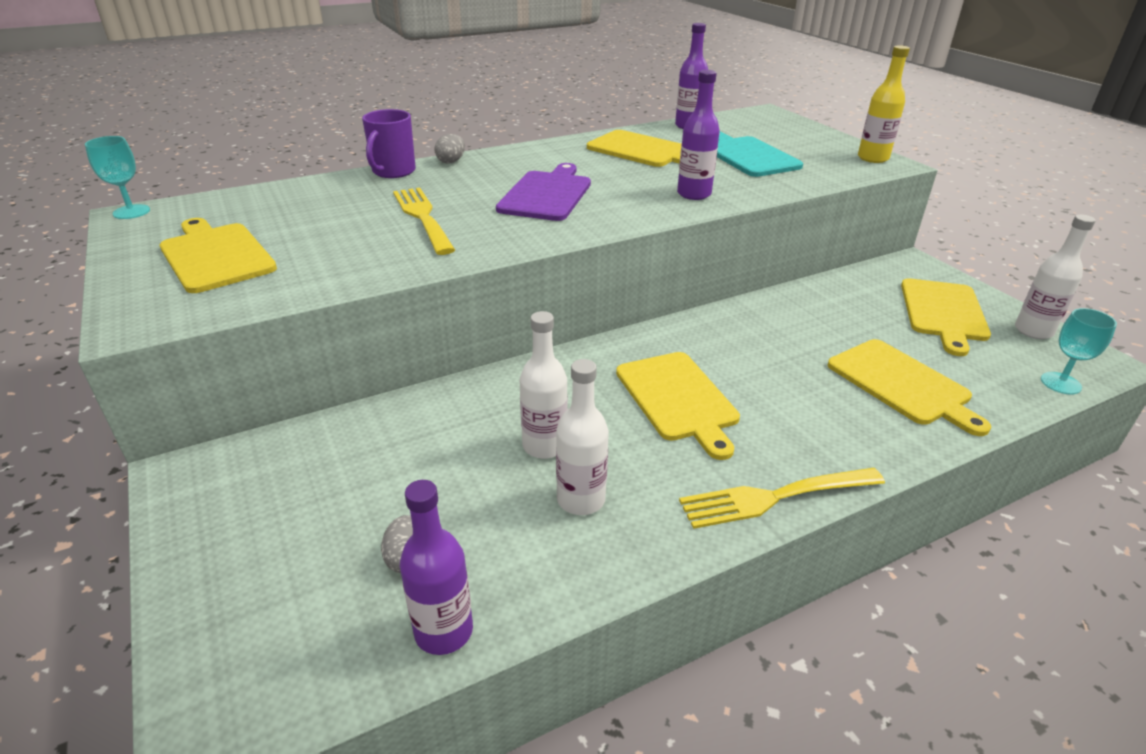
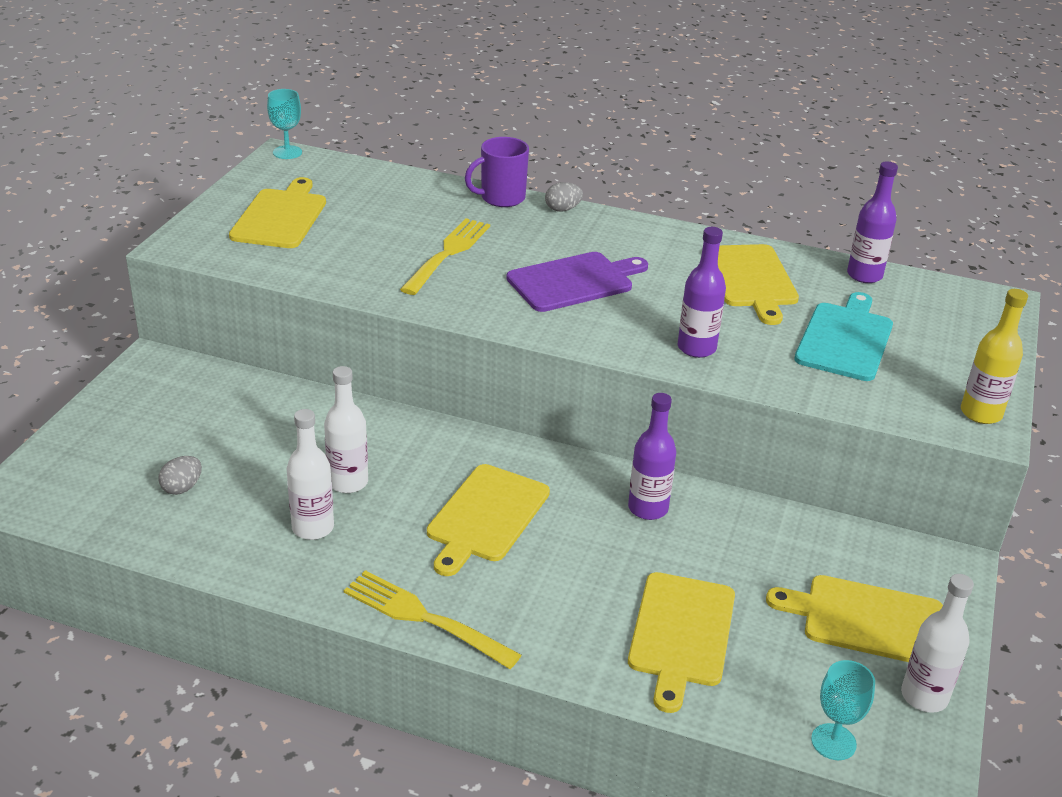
camera: 45 degrees right, 0 degrees up
(444, 631) = (145, 534): purple bottle -> purple bottle (648, 508)
(943, 312) = (866, 620): yellow cutting board -> yellow cutting board turned 45 degrees clockwise

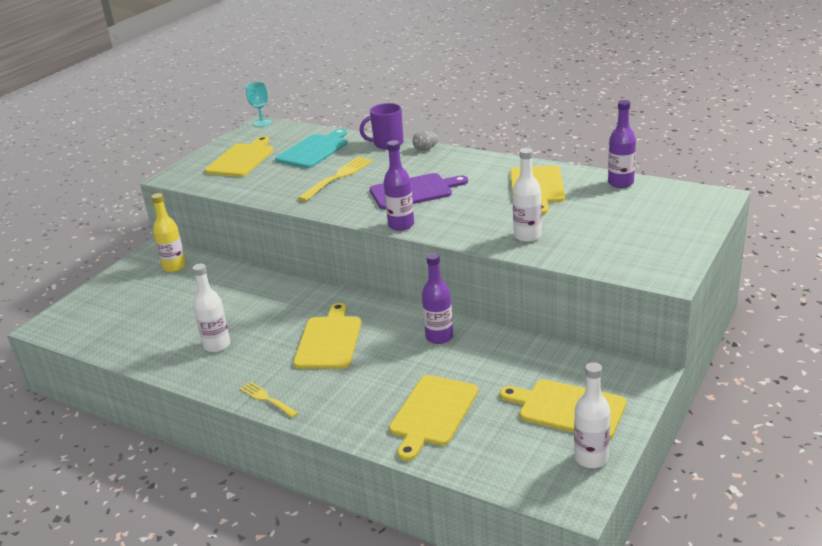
camera: 15 degrees right, 5 degrees down
(182, 488) = (147, 322): grey egg -> none
(348, 482) = (249, 319): white bottle -> white bottle (527, 236)
(426, 618) = (267, 399): yellow fork -> yellow fork, size x0.60
(486, 516) = (329, 340): yellow cutting board -> yellow cutting board turned 150 degrees clockwise
(696, 348) = (480, 229): purple bottle -> purple bottle (401, 225)
(833, 742) = (513, 483): turquoise goblet -> none
(845, 339) = (588, 222): turquoise cutting board -> turquoise cutting board (314, 150)
(981, 413) = (668, 267): yellow bottle -> yellow bottle (174, 267)

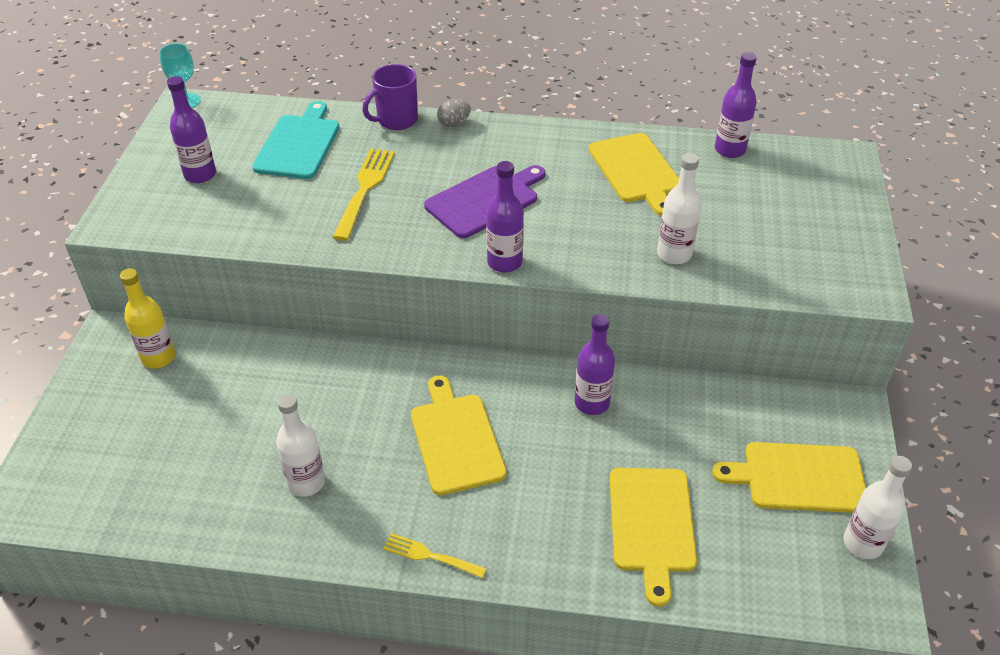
camera: 25 degrees left, 15 degrees up
(242, 159) = (200, 175): yellow cutting board -> purple bottle

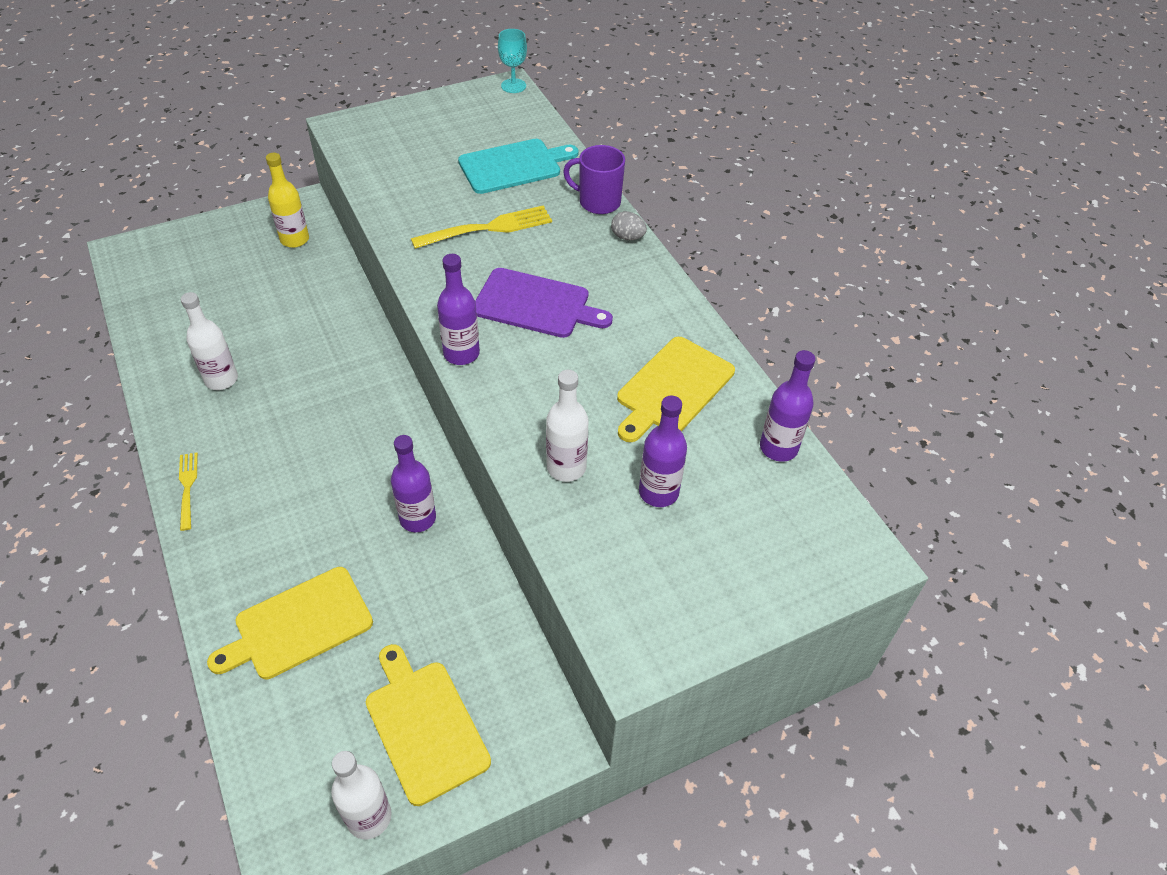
camera: 55 degrees right, 5 degrees up
(200, 175) = (431, 137): purple bottle -> purple bottle (658, 492)
(456, 439) = (317, 445): yellow cutting board -> none

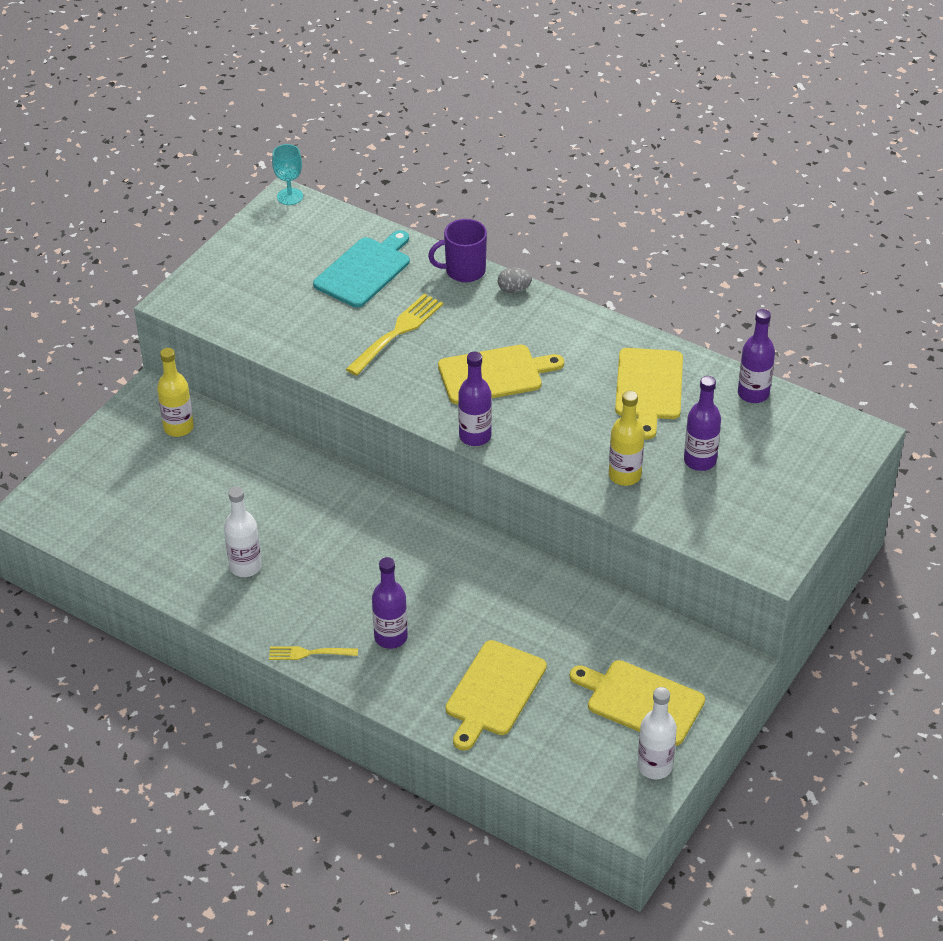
camera: 30 degrees left, 5 degrees down
(188, 488) = (310, 653): yellow fork -> yellow fork turned 45 degrees counterclockwise
(417, 518) = (509, 583): purple bottle -> purple bottle (391, 637)
(536, 304) = (494, 374): purple cutting board -> yellow cutting board
(566, 467) = (625, 475): white bottle -> yellow bottle

